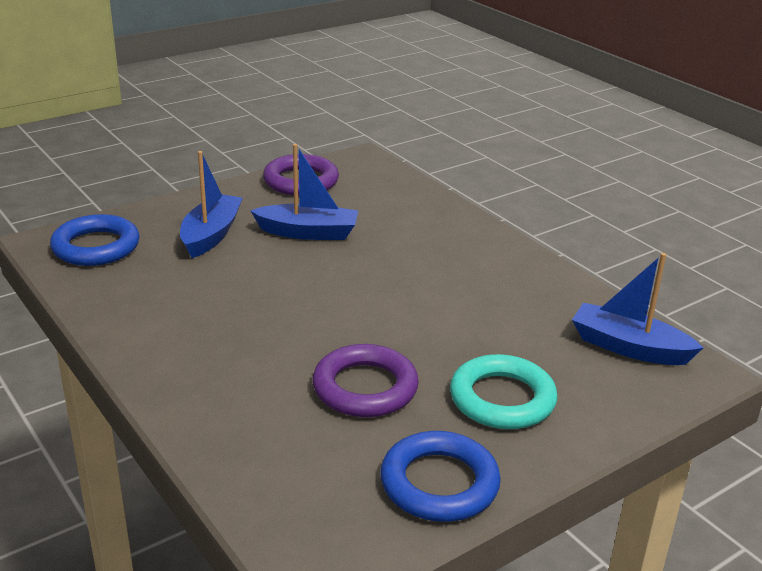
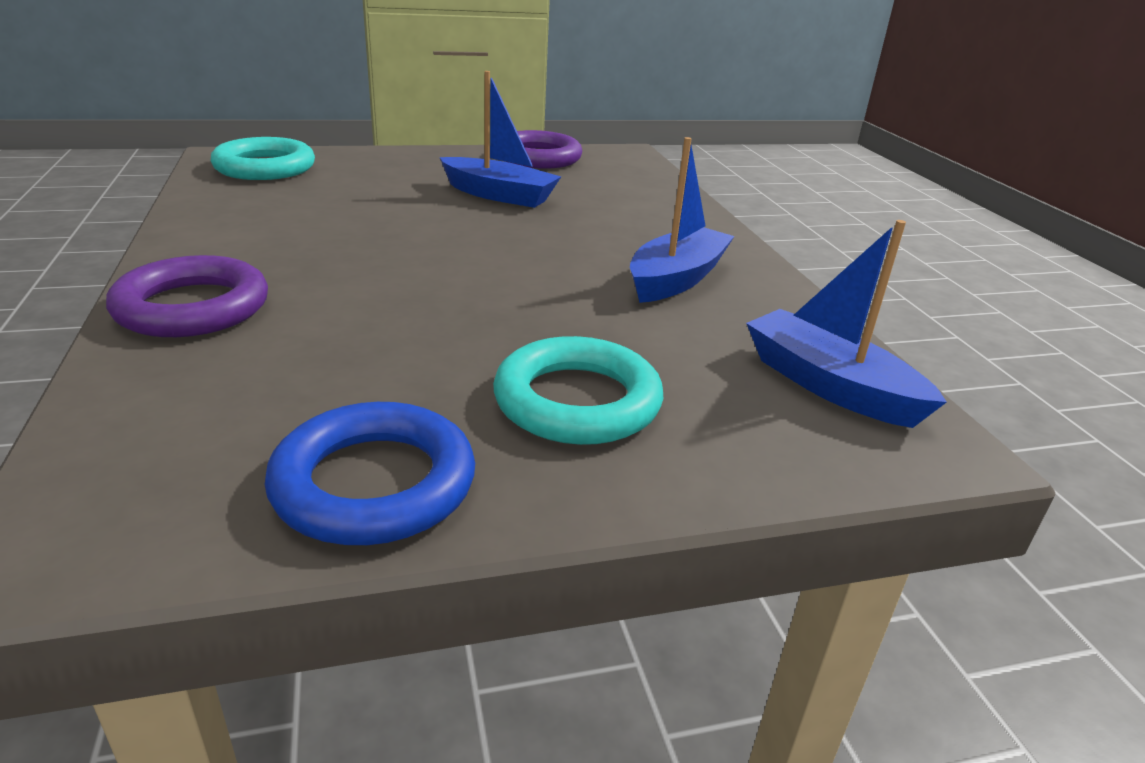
camera: 20 degrees right, 0 degrees up
(96, 247) = (265, 167): blue ring -> turquoise ring
(211, 235) = (392, 179): blue boat -> blue boat (676, 279)
(365, 388) = (400, 344): purple ring -> purple ring (192, 307)

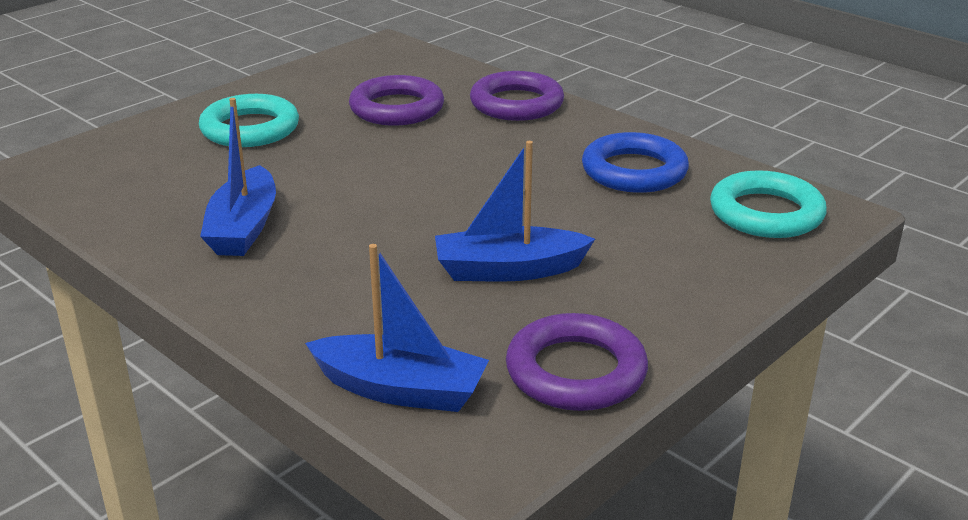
camera: 150 degrees right, 0 degrees up
(338, 358) = (397, 108): none -> purple ring
(374, 483) = (307, 80): blue ring -> blue ring (634, 171)
(829, 385) = (100, 181): blue boat -> blue boat (400, 390)

